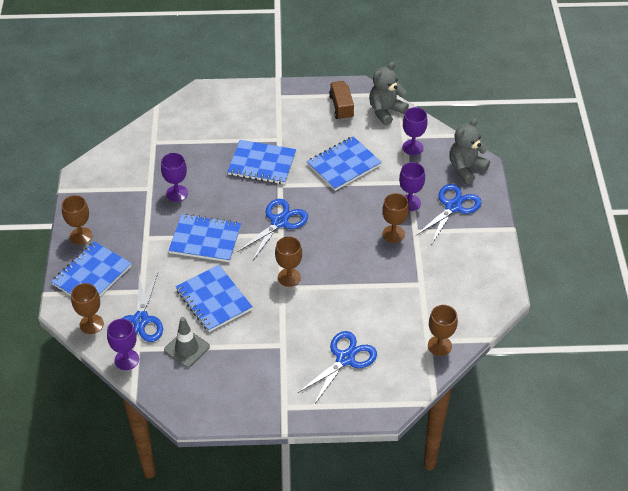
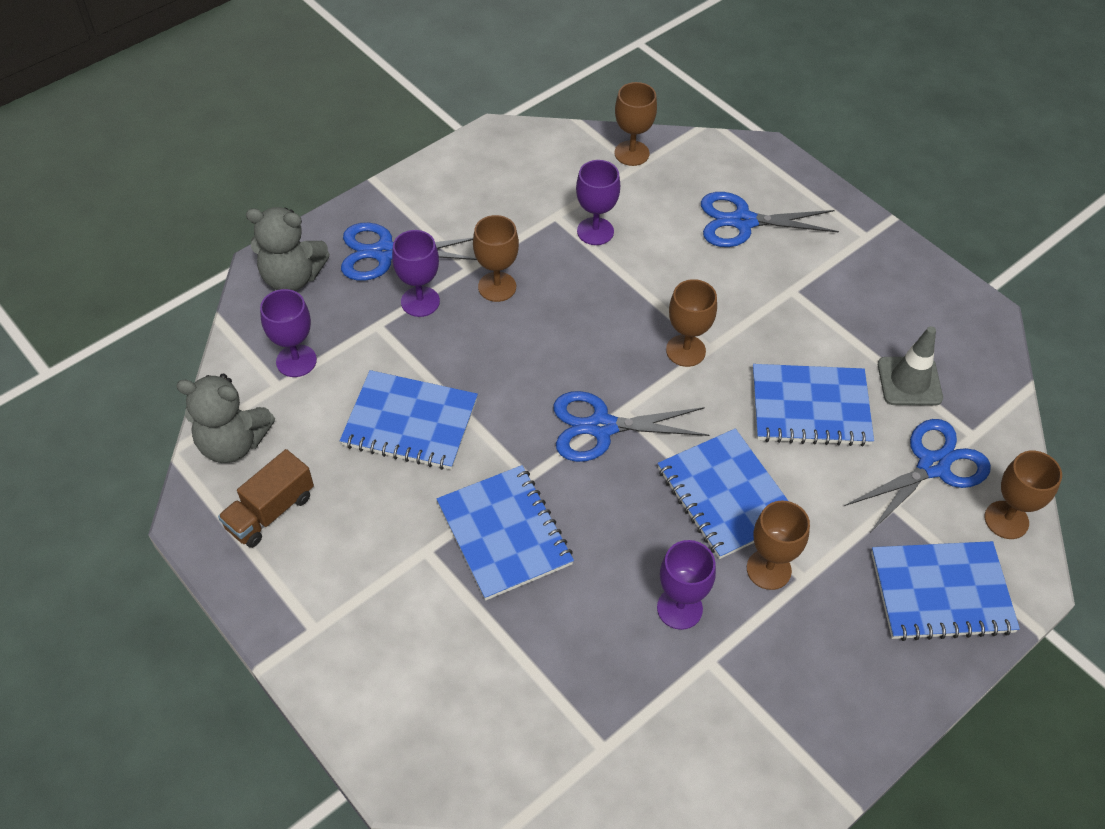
camera: 130 degrees left, 5 degrees up
(81, 236) = (898, 677): brown goblet -> brown goblet (768, 569)
(126, 360) = (1000, 433): purple goblet -> purple goblet (595, 231)
(214, 300) = (810, 407): blue notebook -> blue notebook turned 75 degrees clockwise

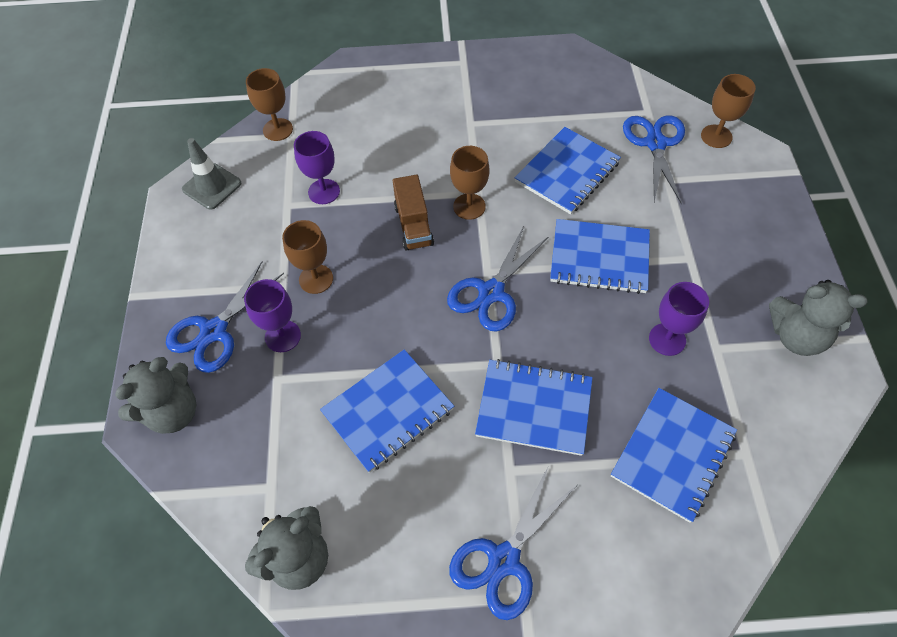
camera: 50 degrees left, 5 degrees up
(270, 512) = (389, 566): brown truck -> brown truck (413, 225)
(296, 361) = (259, 458): purple goblet -> none
(743, 222) = (394, 111): blue scissors -> blue scissors (504, 560)
(768, 569) = (671, 272): brown goblet -> none
(792, 733) = (796, 336): none -> grey teddy bear
(909, 381) = (587, 114): grey traffic cone -> grey traffic cone (212, 186)
(941, 592) = (745, 198): blue notebook -> blue notebook (672, 455)

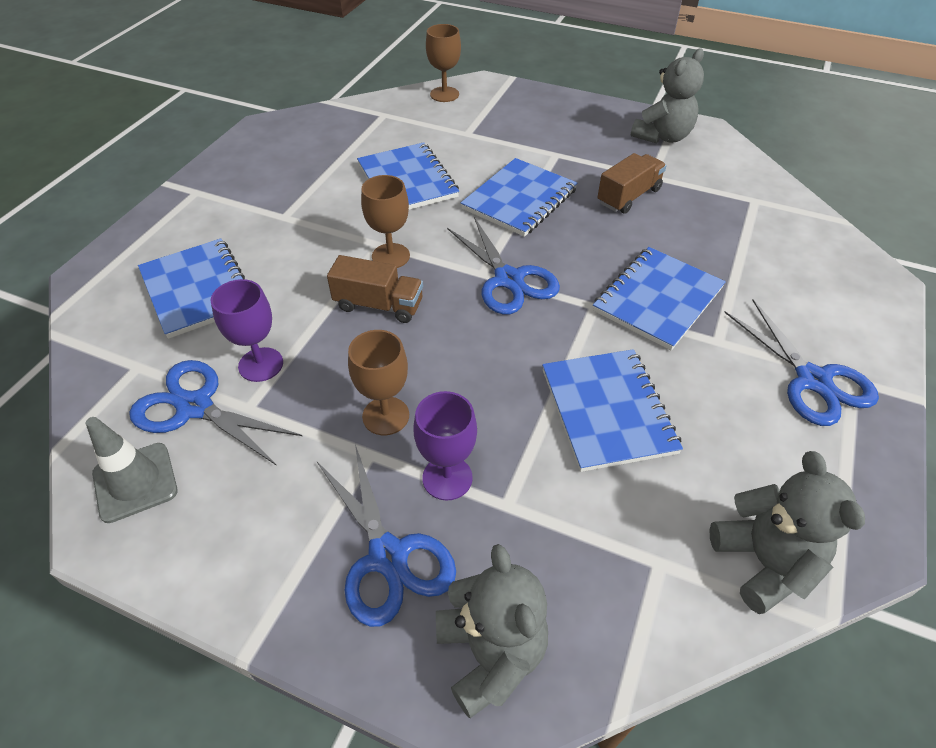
camera: 65 degrees left, 10 degrees down
(278, 129) = (114, 377): brown goblet -> none
(655, 144) = (422, 124): blue scissors -> blue scissors (195, 407)
(667, 339) = (628, 196): purple goblet -> brown truck
(672, 455) = (741, 237): blue notebook -> blue notebook (198, 290)

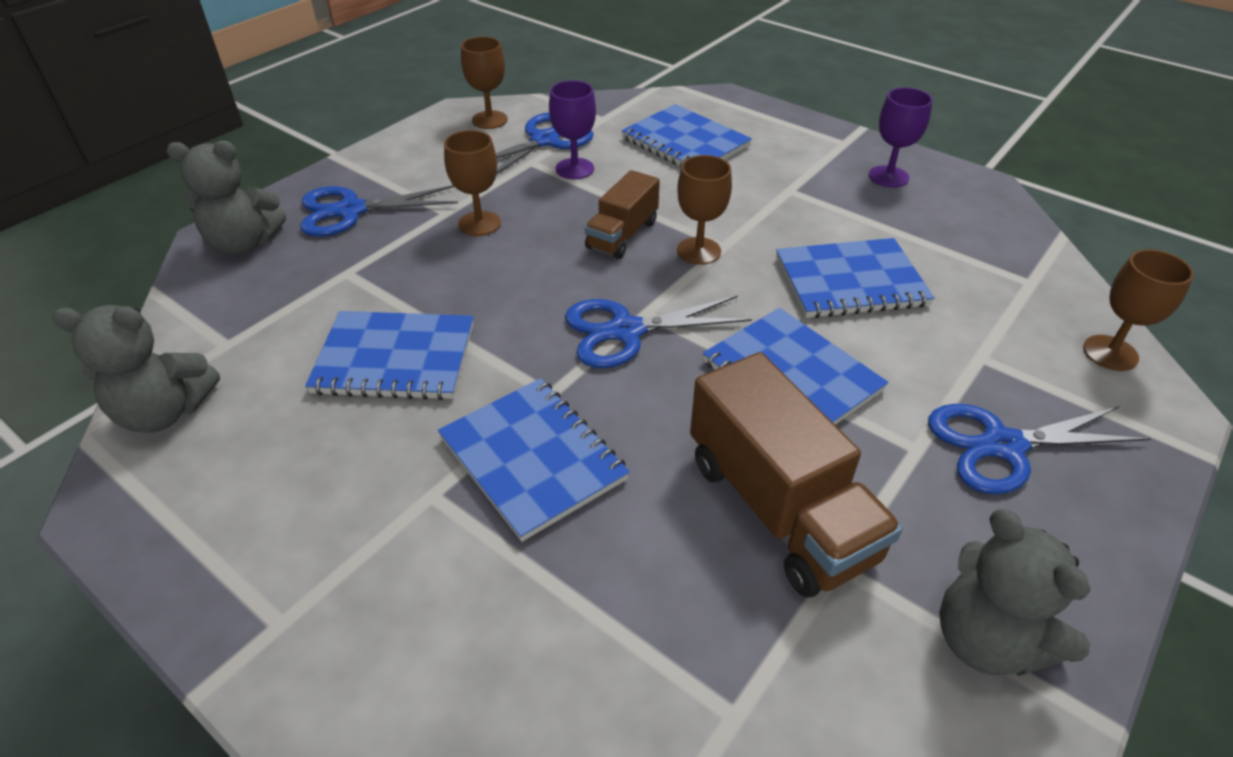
camera: 105 degrees right, 5 degrees down
(135, 482) = (489, 120): grey traffic cone -> brown goblet
(198, 290) = (685, 142): blue notebook -> blue notebook turned 60 degrees clockwise
(447, 478) = (394, 246): purple goblet -> purple goblet (888, 177)
(628, 196) = (779, 508): brown truck -> brown truck, size x1.70
(812, 380) = (311, 570): blue scissors -> blue scissors (1003, 446)

